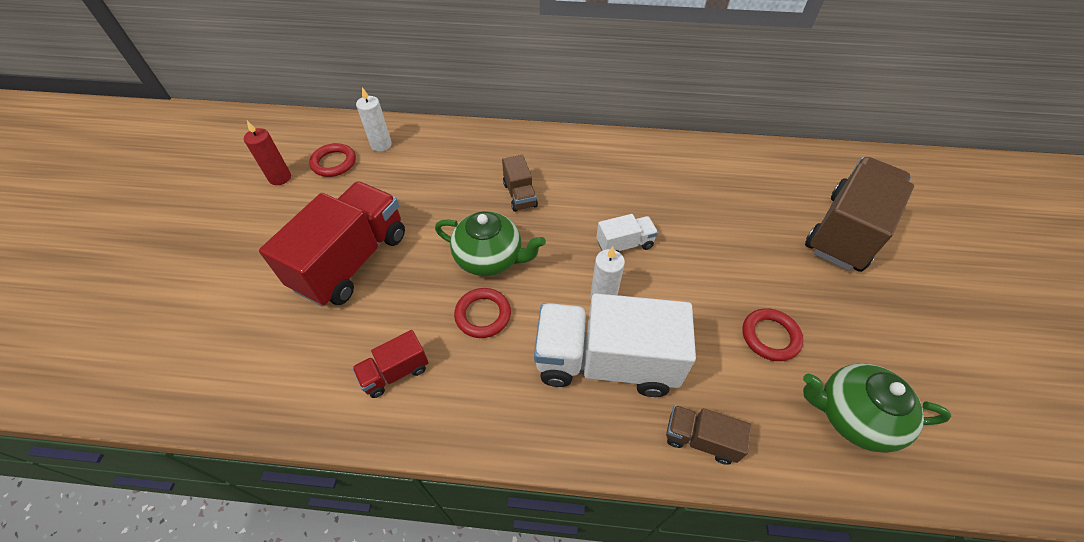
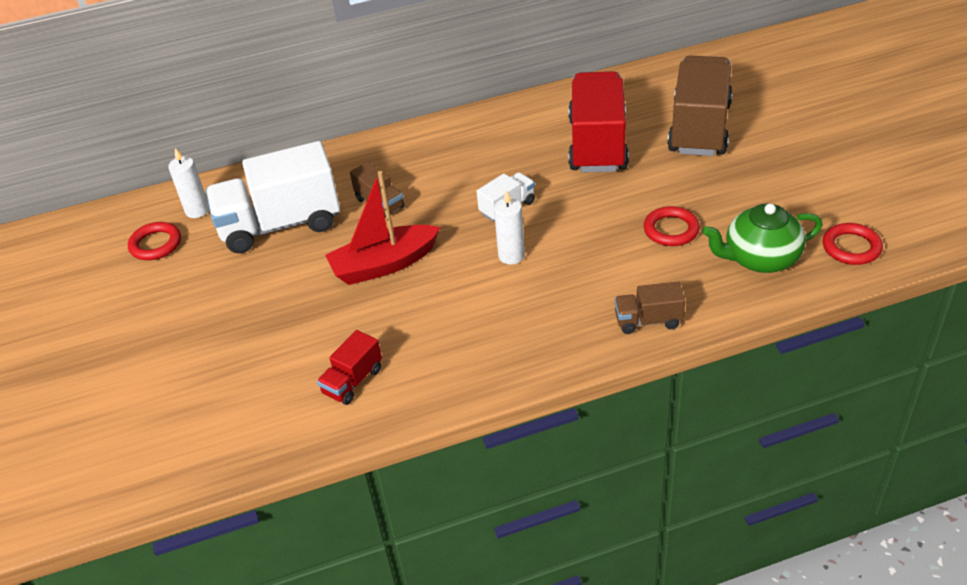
camera: 20 degrees left, 10 degrees down
(280, 178) = (103, 278): red candle -> none
(352, 261) = (243, 317): red truck -> red truck (597, 144)
(483, 315) = (407, 309): red ring -> red ring (851, 247)
(490, 258) = (384, 265): green teapot -> red boat
(605, 362) = (540, 300): white truck -> white truck (280, 225)

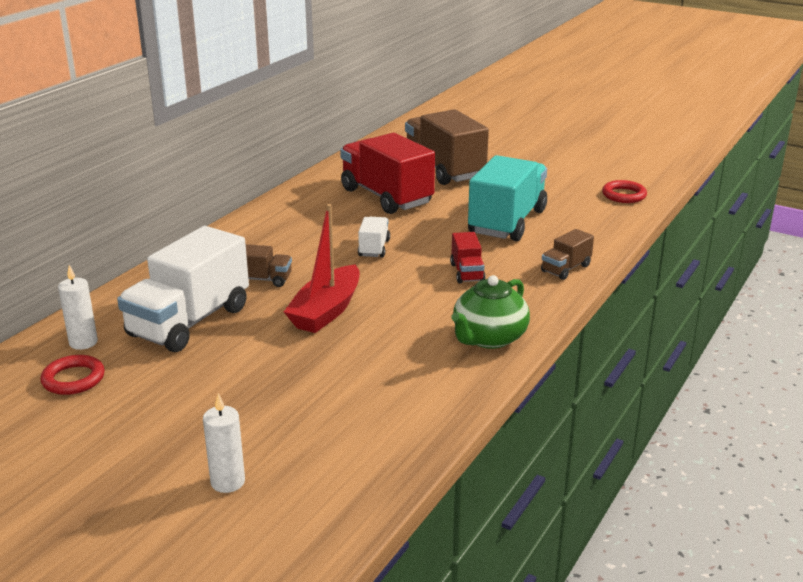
camera: 45 degrees left, 15 degrees down
(353, 381) = (412, 383): red truck -> red truck (467, 273)
(511, 256) = (419, 271): white candle -> white candle (228, 482)
(671, 230) = (507, 222): red ring -> turquoise truck
(760, 259) = (583, 217): green teapot -> green teapot (488, 338)

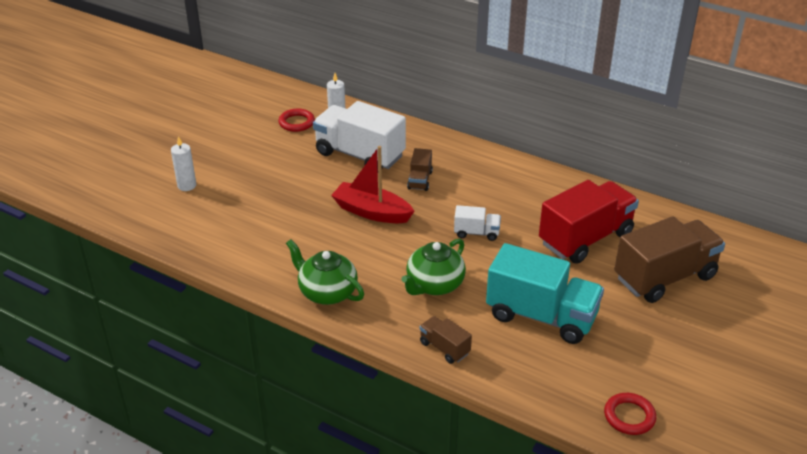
camera: 90 degrees right, 10 degrees up
(467, 273) = (434, 285): red truck -> green teapot

